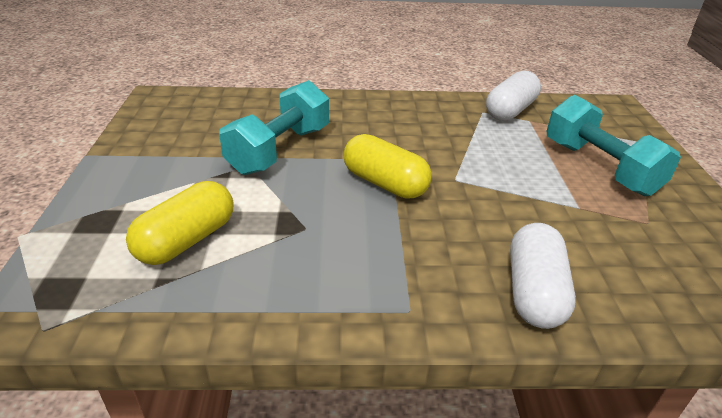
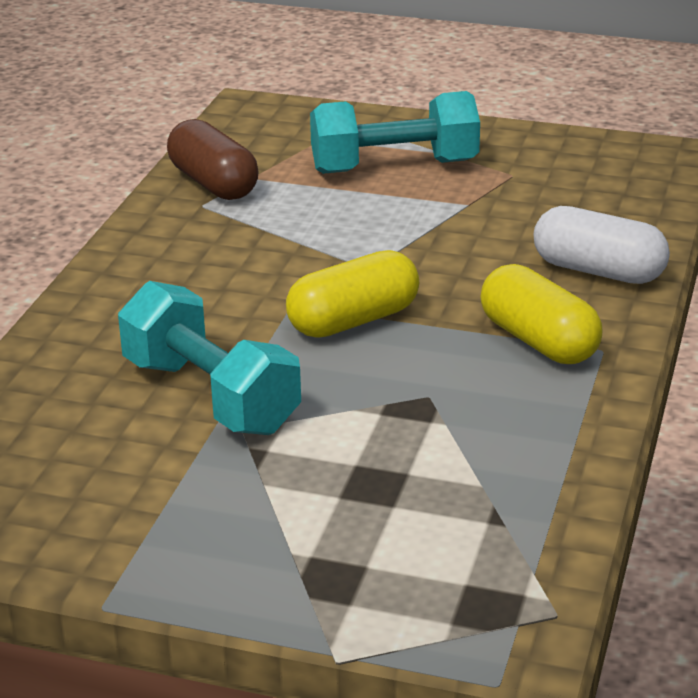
camera: 70 degrees left, 5 degrees down
(187, 240) = (415, 496): yellow capsule -> yellow capsule (538, 341)
(510, 111) = (213, 184): white capsule -> brown capsule

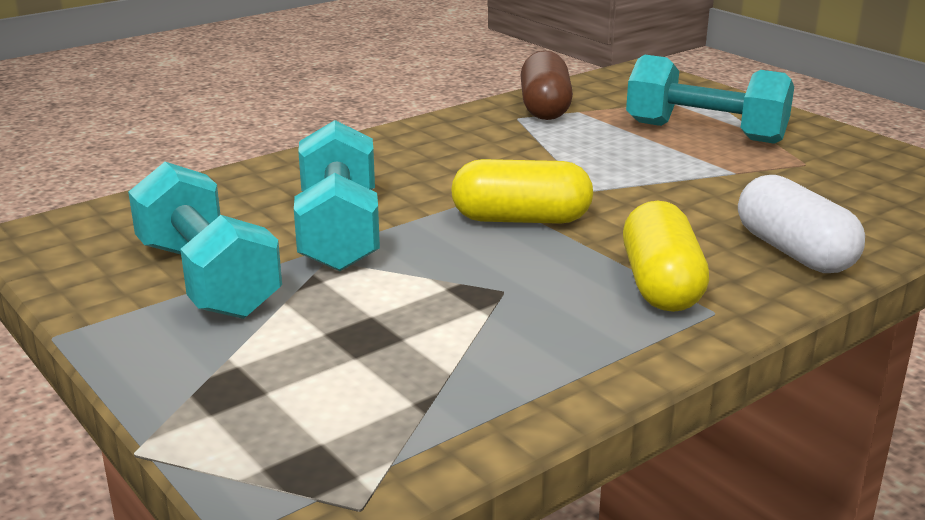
camera: 35 degrees right, 5 degrees down
(160, 492) = (207, 279): none -> turquoise dumbbell

